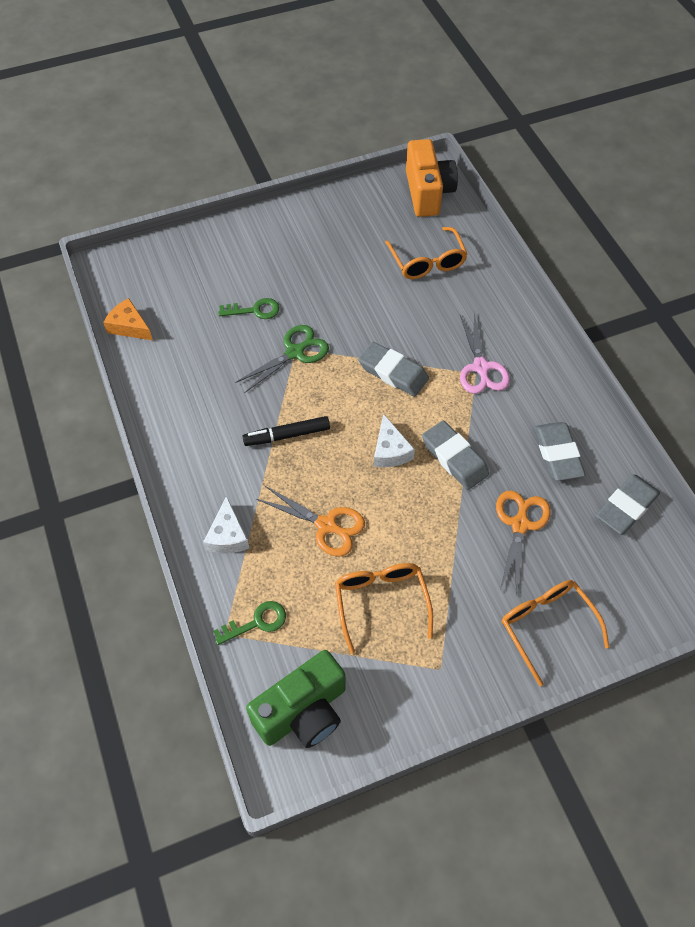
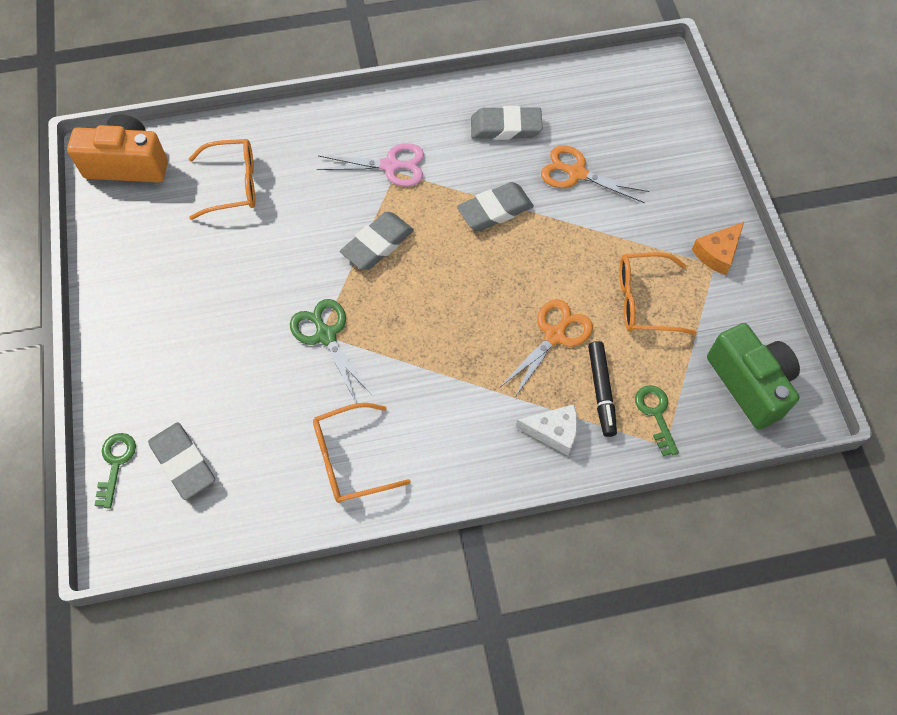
camera: 80 degrees left, 5 degrees up
(129, 326) = (234, 520): orange cheese -> orange cheese (717, 253)
(254, 310) = (251, 370): green key -> green key (115, 463)
(287, 435) = (437, 358): black marker -> black marker (601, 391)
(390, 450) = (475, 264): white cheese -> none
(547, 626) = (680, 176): orange glasses -> orange glasses (350, 459)
(626, 507) = (570, 91): grey eraser -> grey eraser (183, 463)

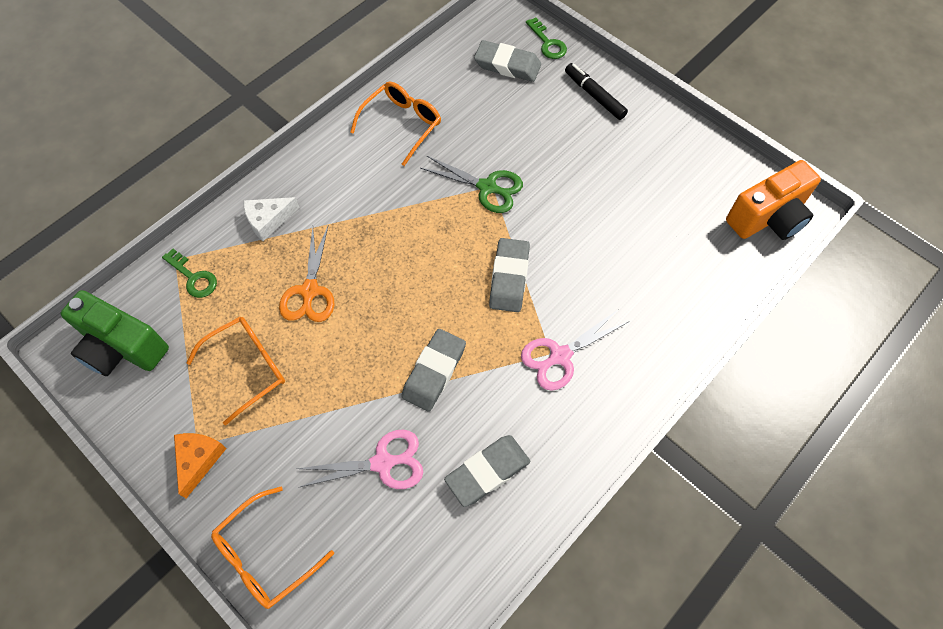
camera: 145 degrees right, 0 degrees up
(232, 185) = (671, 253): orange glasses -> orange glasses (266, 555)
(577, 173) = (382, 463): orange scissors -> pink scissors
(601, 391) = (247, 269): black marker -> black marker (594, 95)

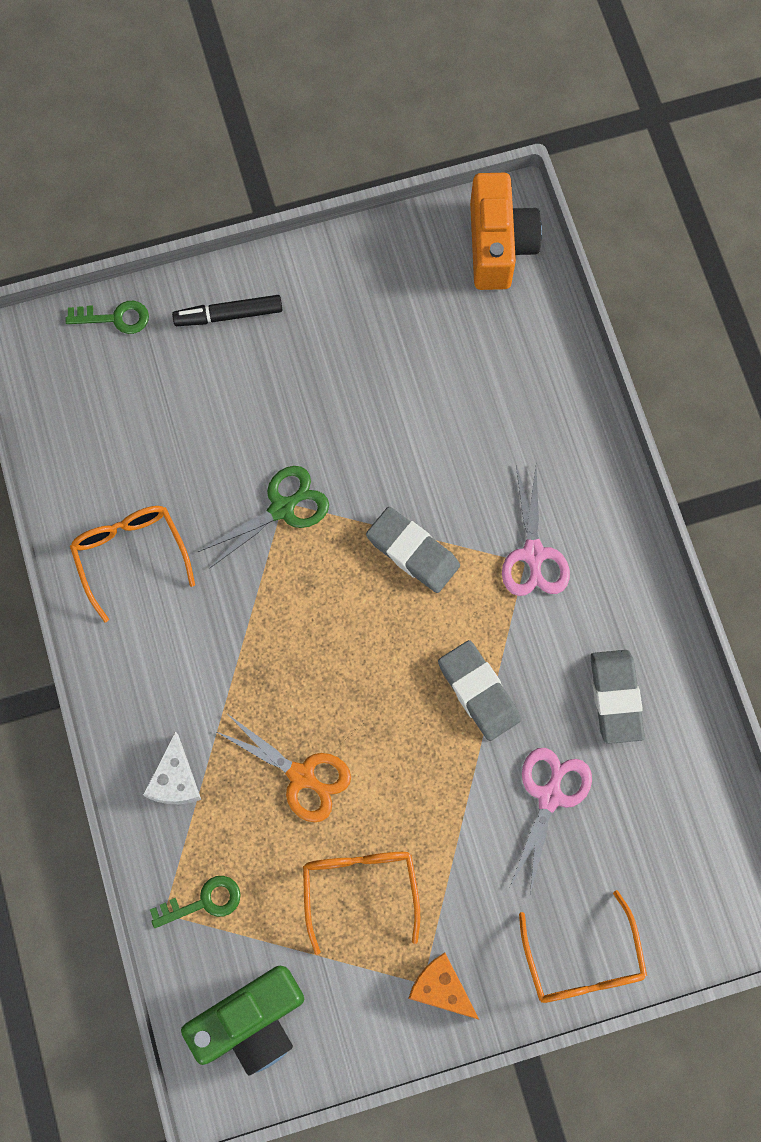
camera: 60 degrees left, 10 degrees up
(507, 65) = (119, 384): grey eraser -> none

